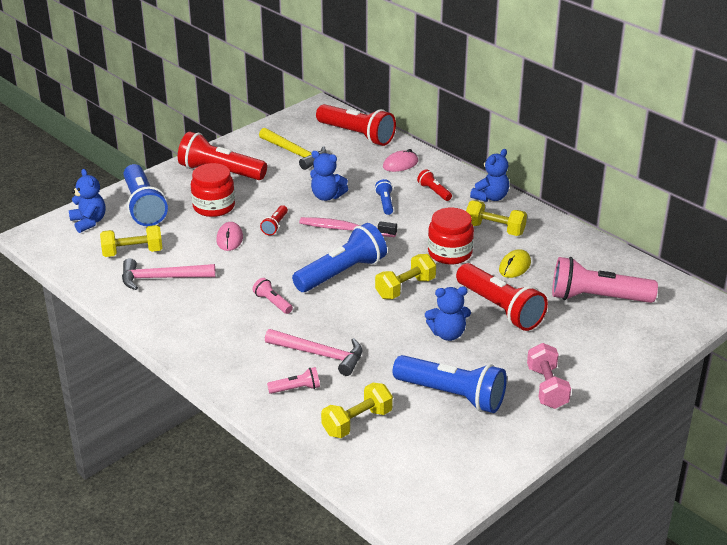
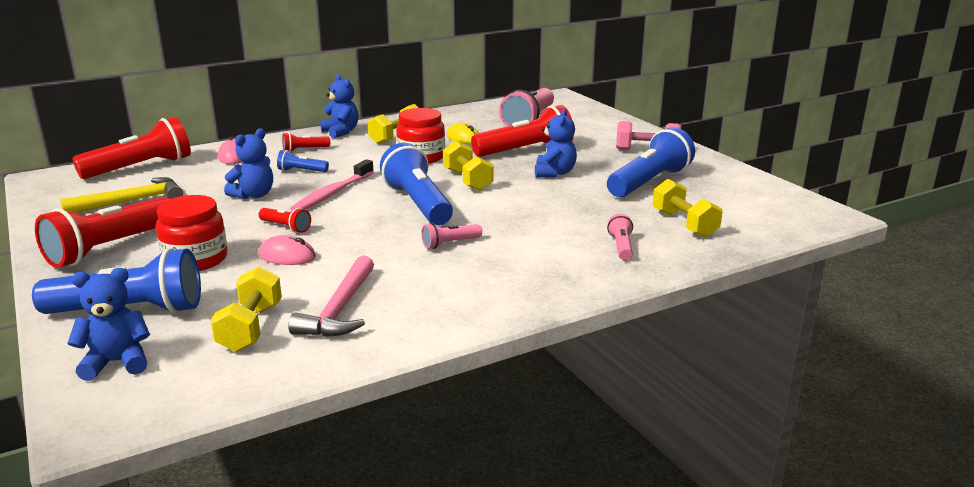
camera: 75 degrees left, 10 degrees down
(320, 354) = (563, 229): pink hammer -> none

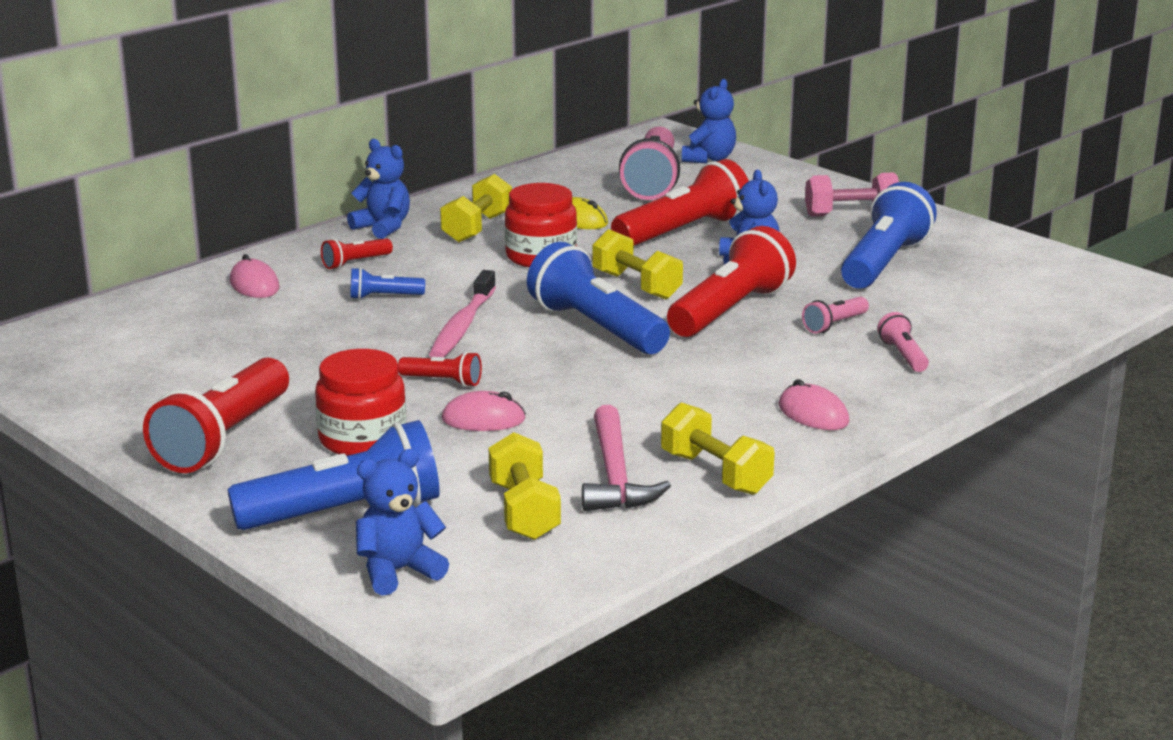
camera: 15 degrees left, 0 degrees up
(131, 201) = (176, 370): yellow hammer -> none
(141, 168) = (129, 318): red flashlight -> red flashlight (730, 310)
(254, 195) = (349, 341): blue teddy bear -> blue teddy bear (709, 159)
(450, 243) = (684, 377): pink flashlight -> pink flashlight (834, 325)
(522, 282) = (813, 414): none -> pink mouse
(684, 224) = (962, 316): yellow dumbbell -> yellow dumbbell (715, 473)

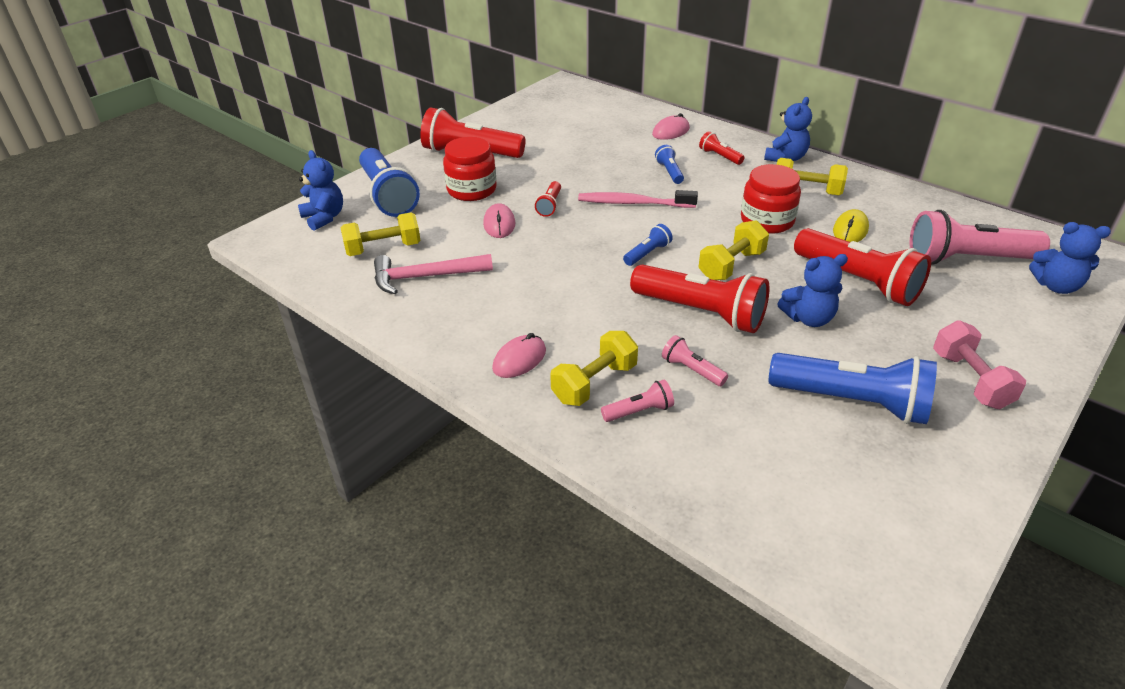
camera: 85 degrees right, 15 degrees up
(596, 327) = (647, 253): blue flashlight -> blue flashlight, size x0.46
(715, 473) = (427, 317): yellow dumbbell -> yellow dumbbell (595, 383)

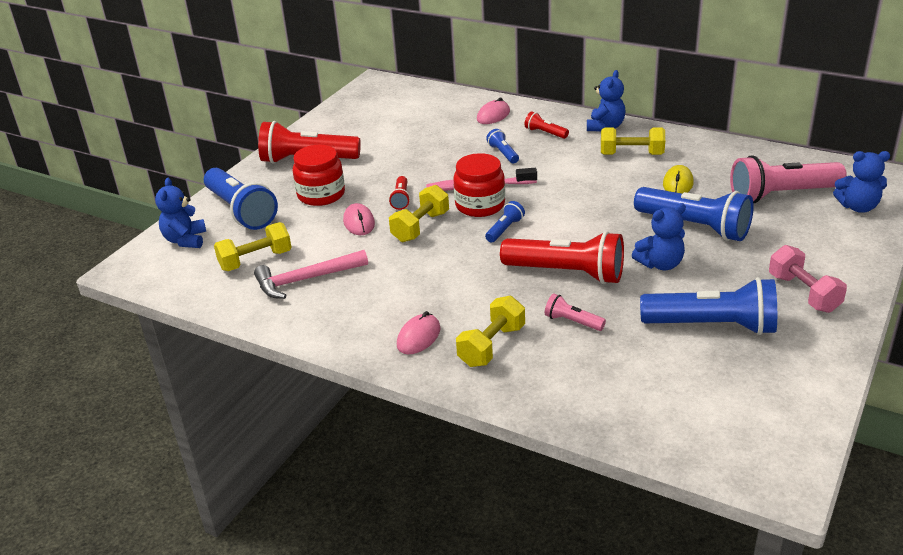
camera: 10 degrees left, 5 degrees down
(324, 218) = (185, 240): blue teddy bear -> blue teddy bear turned 135 degrees counterclockwise
(639, 411) = (537, 362): pink flashlight -> none
(731, 265) = (582, 229): yellow dumbbell -> yellow dumbbell (420, 227)
(767, 221) = (603, 185): red jar -> red jar (480, 205)
(858, 281) = (695, 227): red flashlight -> blue flashlight

